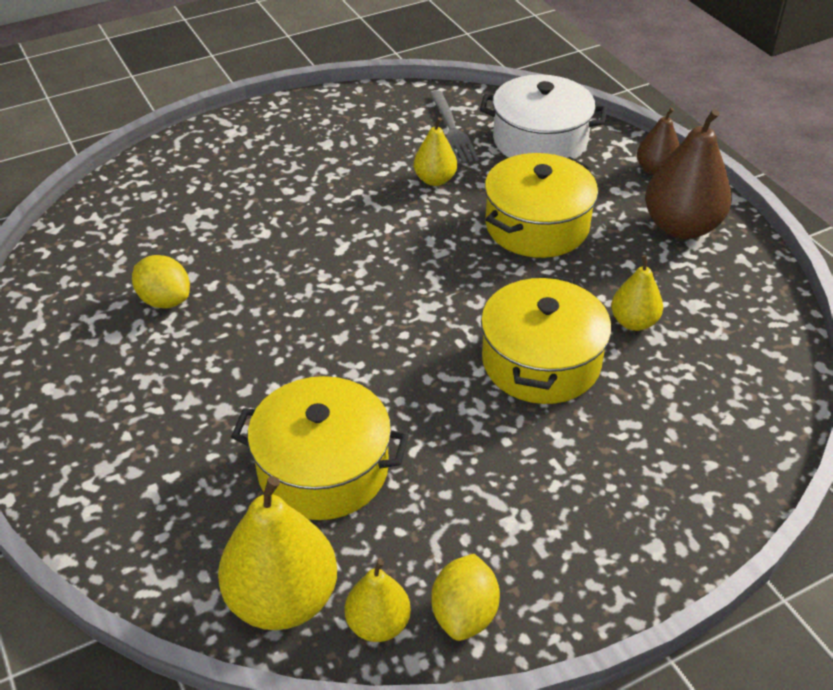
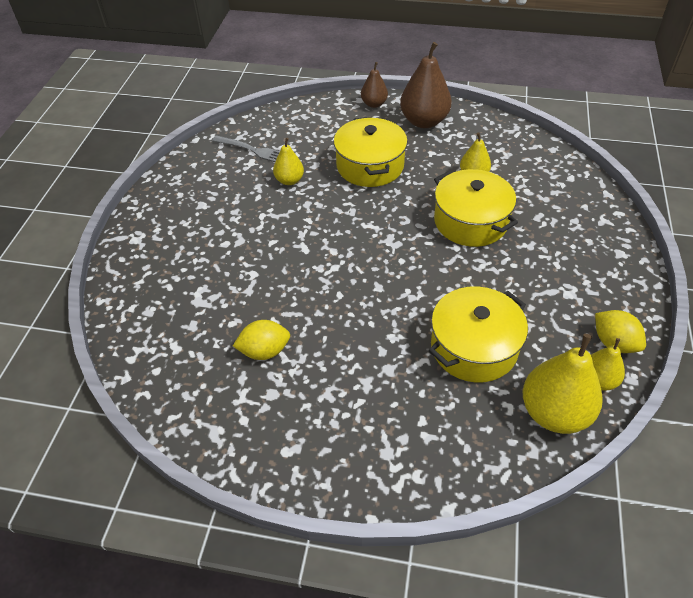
camera: 50 degrees left, 5 degrees up
(540, 140) = (304, 126): white pot -> none

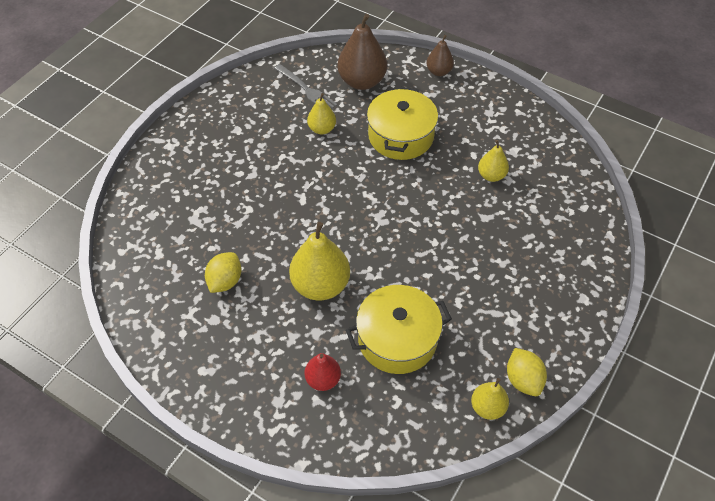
camera: 20 degrees right, 5 degrees up
(264, 351) = (225, 281): yellow lemon -> yellow lemon turned 75 degrees counterclockwise
(422, 413) = (323, 379): none -> red pear
(424, 121) = (476, 104): brown pear -> brown pear (362, 81)
(470, 221) = (462, 221): yellow pot -> none
(554, 413) = (432, 420): yellow pear -> yellow pear (320, 285)

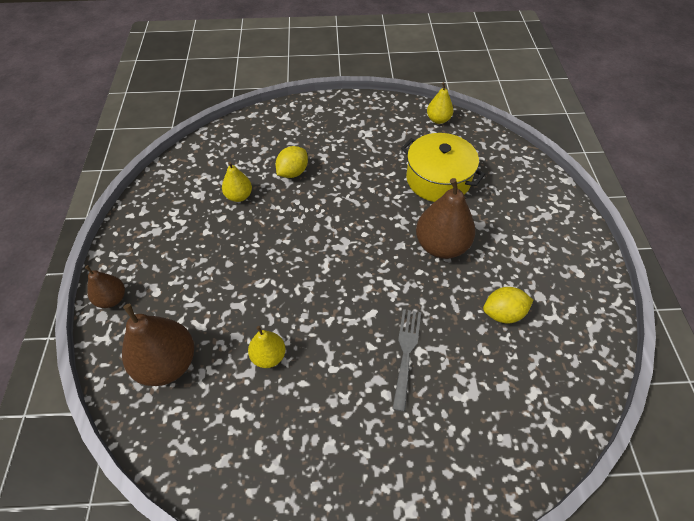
camera: 125 degrees left, 0 degrees up
(306, 89) = (214, 416): grey fork -> grey fork (406, 354)
(320, 285) = (441, 245): yellow pear -> brown pear
(323, 379) = (507, 201): red pear -> none
(401, 136) = (233, 281): yellow pot -> none
(523, 380) = (404, 113): yellow lemon -> yellow lemon (293, 172)

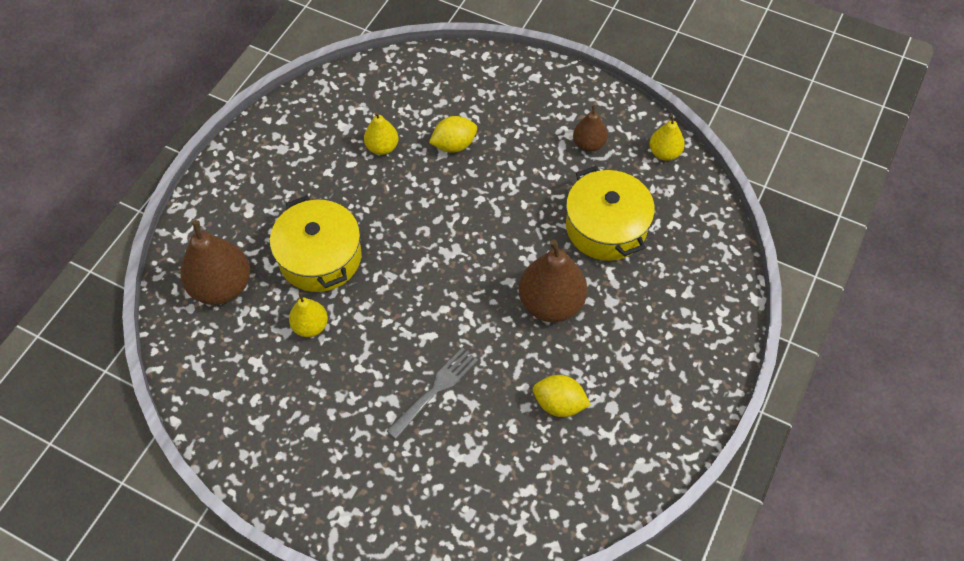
camera: 30 degrees right, 5 degrees up
(112, 299) = (207, 200): brown pear -> brown pear (589, 144)
(241, 297) = (320, 257): none -> yellow pot

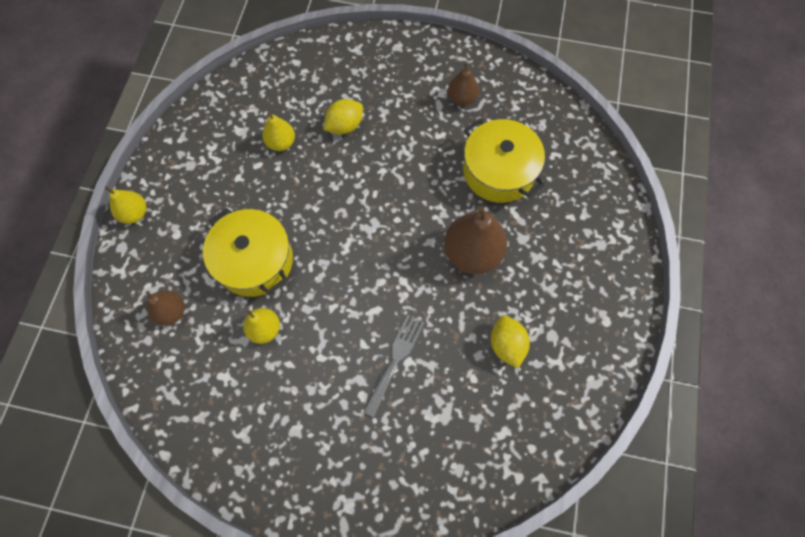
camera: 15 degrees left, 10 degrees up
(222, 286) = (172, 312): brown pear -> brown pear, size x0.56
(559, 404) = (506, 345): yellow lemon -> yellow lemon turned 75 degrees clockwise
(664, 153) = (528, 92): yellow pear -> yellow pear (135, 213)

